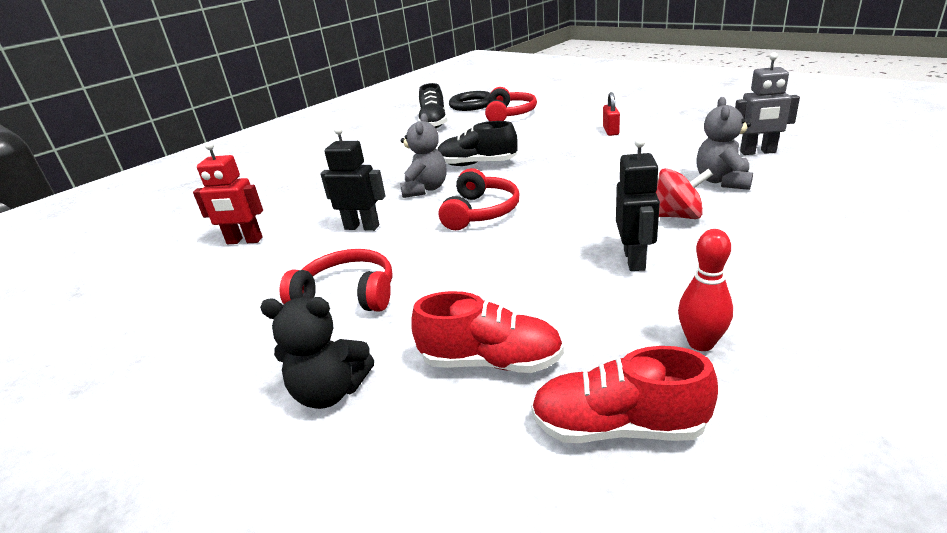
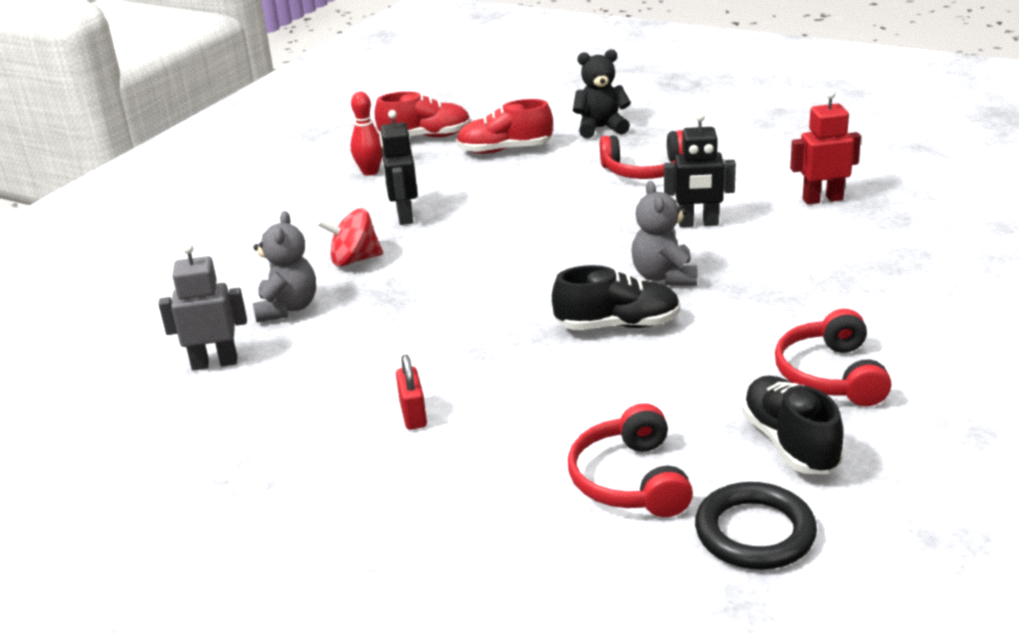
camera: 165 degrees right, 0 degrees up
(480, 212) = (569, 250): red headphones -> red headphones (830, 375)

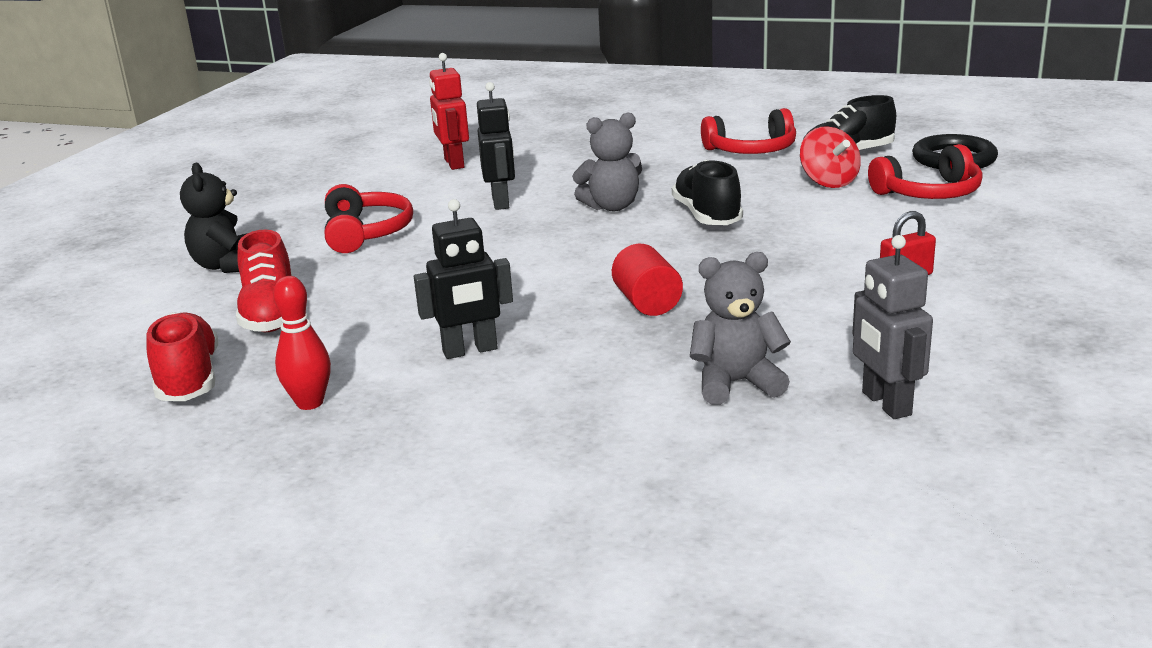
camera: 100 degrees left, 5 degrees down
(354, 260) = (599, 362): red spinning top -> red spinning top (828, 182)
(437, 283) = (647, 303): none -> red cylinder

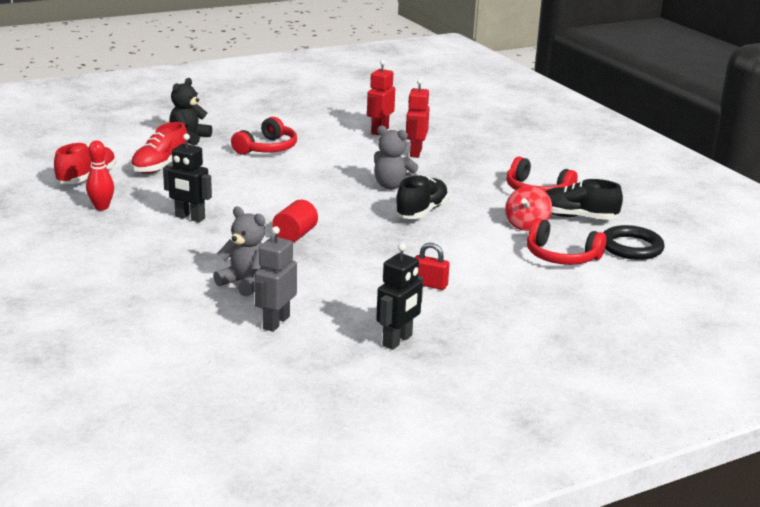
camera: 40 degrees right, 0 degrees up
(501, 202) = (352, 160): black robot -> black robot (397, 341)
(548, 167) = (415, 153): none -> red robot

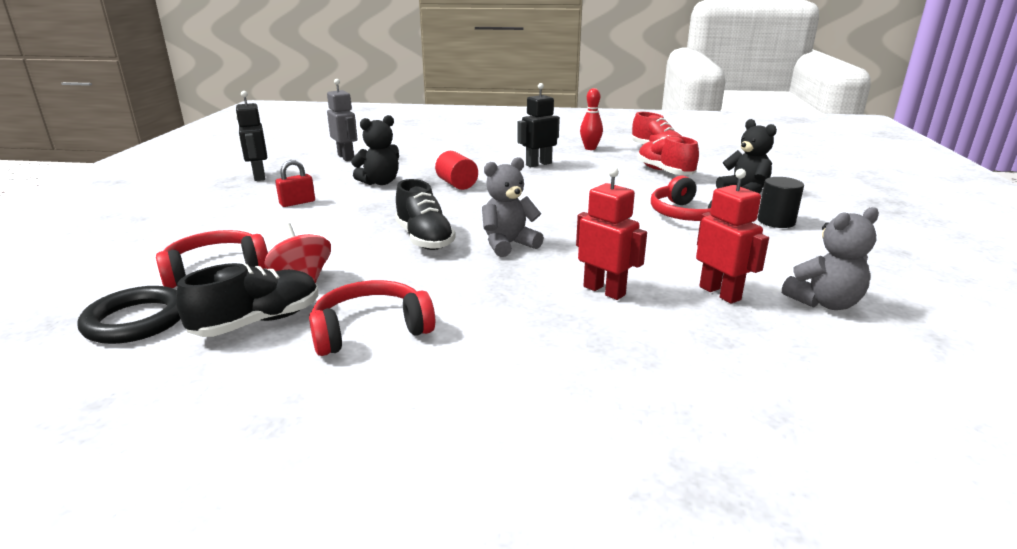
camera: 125 degrees right, 0 degrees up
(245, 283) = (408, 160): grey teddy bear -> grey teddy bear (824, 303)
(247, 126) = (776, 221): none -> black cylinder
(333, 270) = (380, 182): none -> black teddy bear

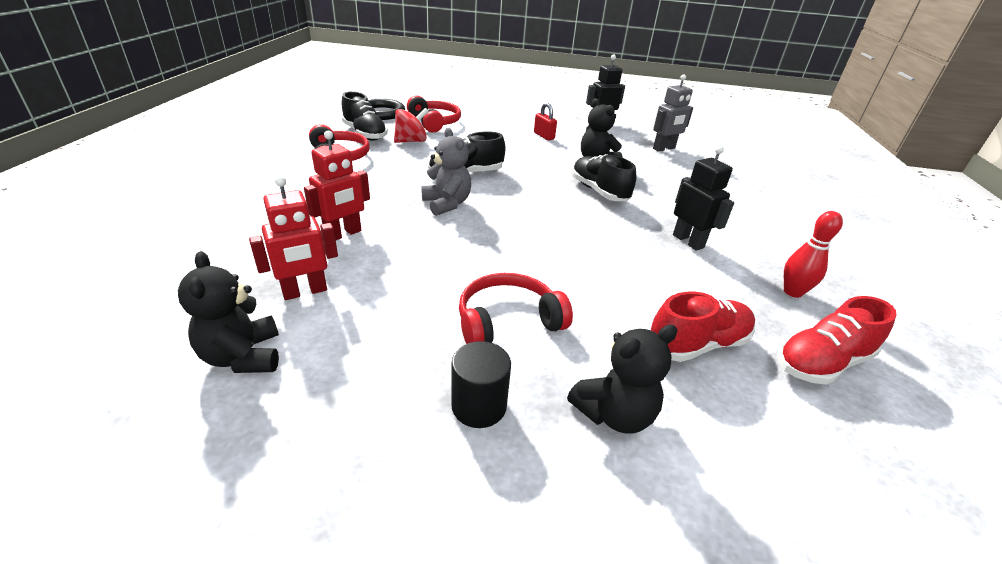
camera: 90 degrees right, 10 degrees up
(457, 184) = (599, 191): red cylinder -> black shoe
(824, 303) = (243, 356): grey teddy bear -> black teddy bear

